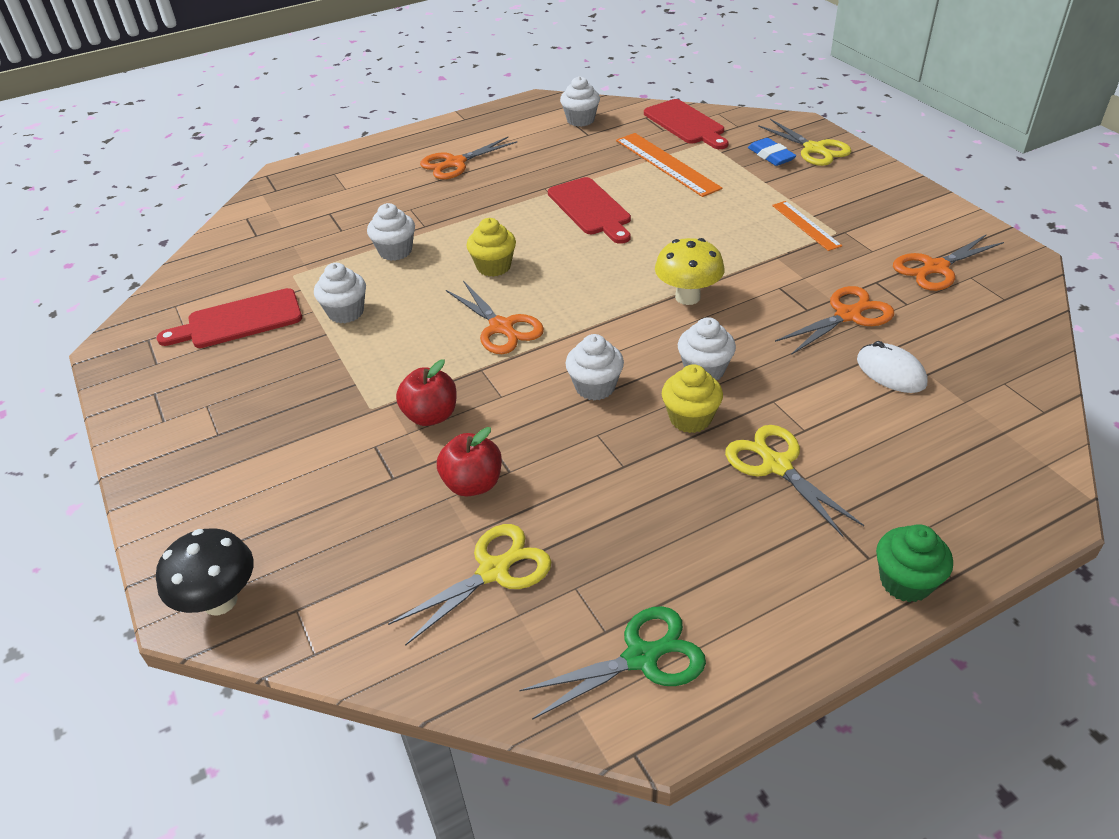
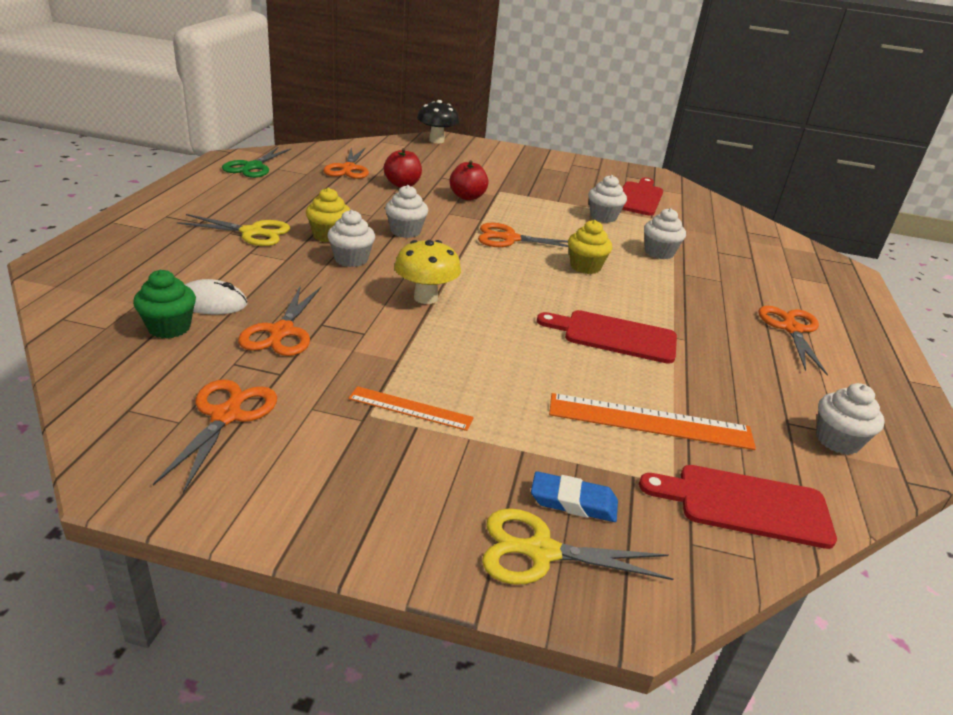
camera: 125 degrees right, 10 degrees down
(494, 571) = (348, 168): yellow scissors -> orange scissors
(905, 582) = (139, 213): green cupcake -> green cupcake (169, 328)

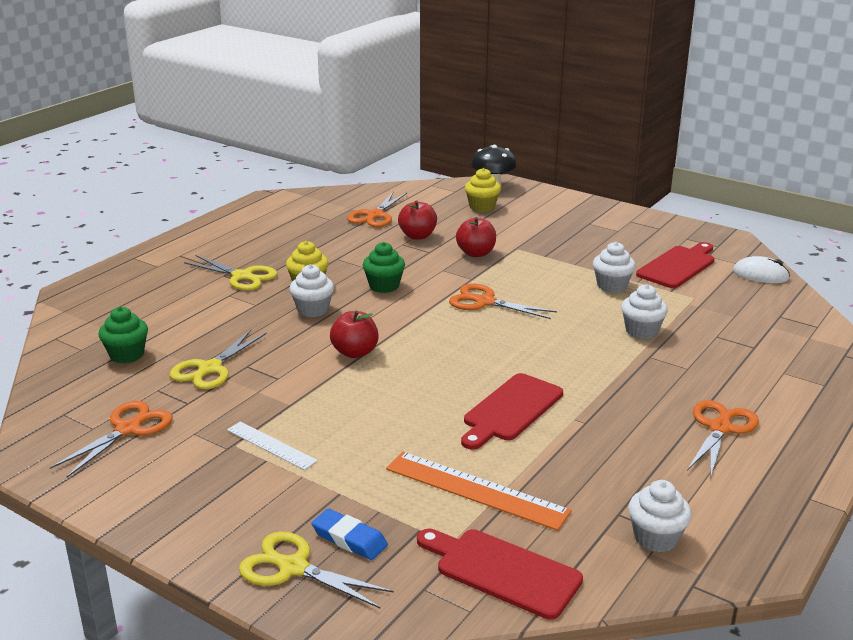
camera: 25 degrees right, 5 degrees down
(211, 303) = (170, 338): white mouse -> white mouse (760, 275)
(253, 167) = (284, 210): green scissors -> none
(281, 332) = (210, 368): orange scissors -> yellow scissors
(405, 231) = (384, 286): white cupcake -> green cupcake
(410, 408) = (271, 445): orange ruler -> white ruler
(425, 297) = (355, 352): yellow mushroom -> red apple
(585, 267) = (542, 338): yellow cupcake -> yellow cupcake (482, 207)
(614, 336) = (510, 410): red cutting board -> red cutting board turned 90 degrees counterclockwise

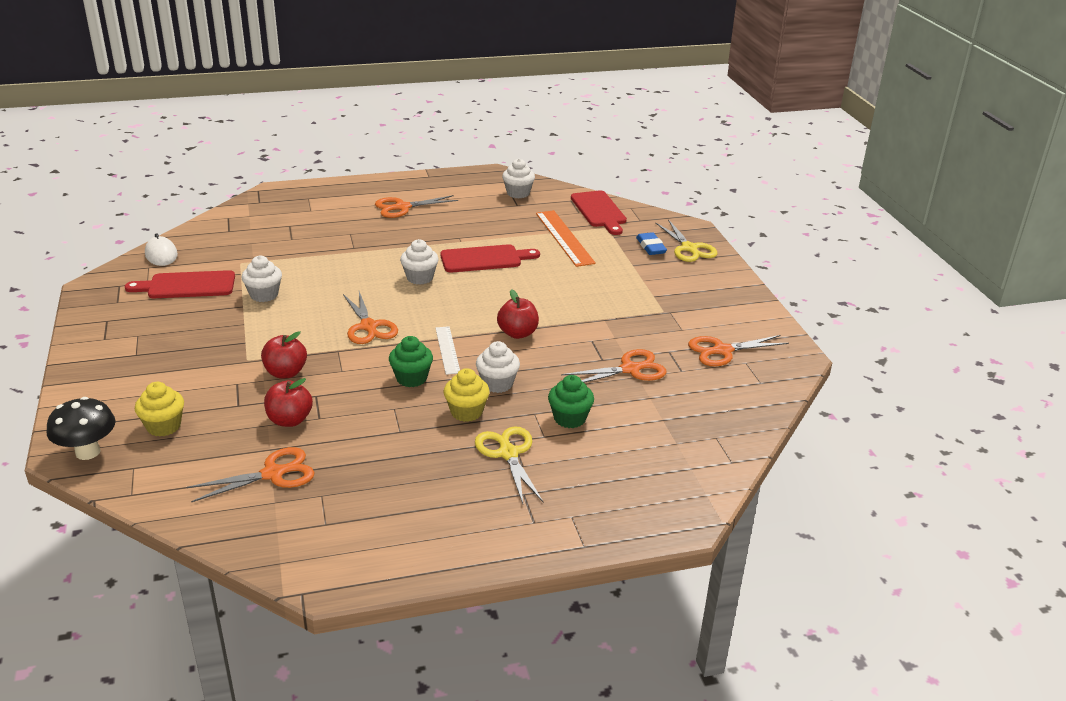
camera: 140 degrees left, 5 degrees up
(127, 355) = (682, 412): green cupcake -> green cupcake (569, 418)
(210, 368) = (630, 369): yellow scissors -> orange scissors
(271, 445) = (643, 302): white ruler -> white ruler (447, 350)
(641, 331) = (322, 261): white cupcake -> white cupcake (420, 278)

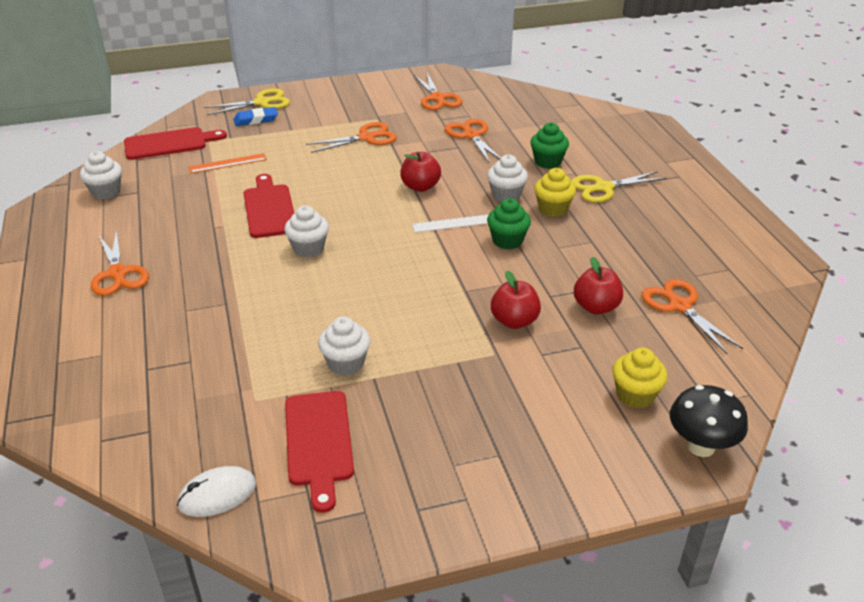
camera: 90 degrees left, 5 degrees up
(368, 326) = (415, 274): orange scissors -> orange scissors (366, 138)
(564, 238) = (227, 163): orange ruler -> orange ruler, size x0.60

